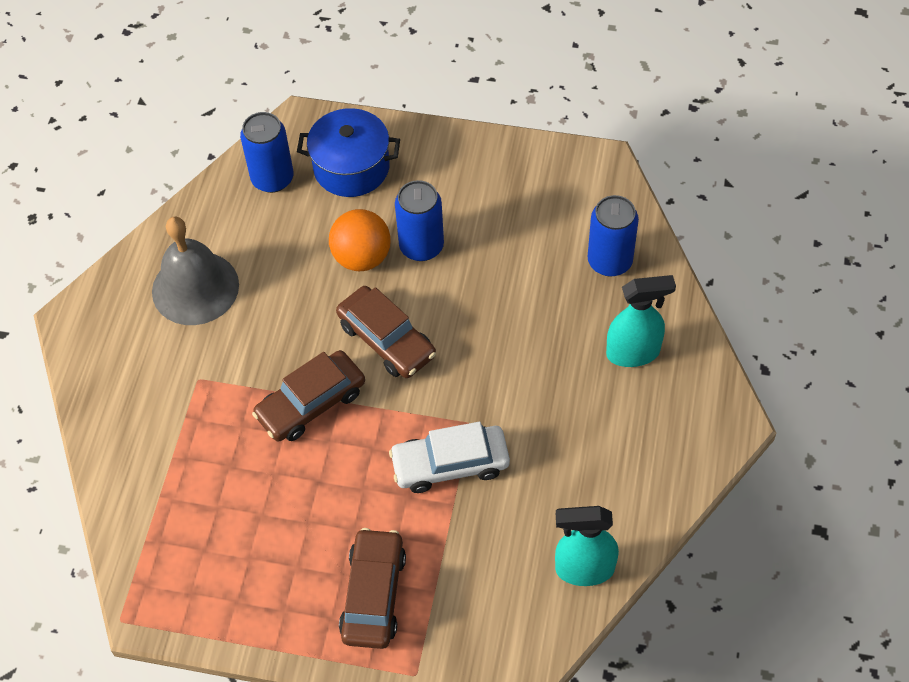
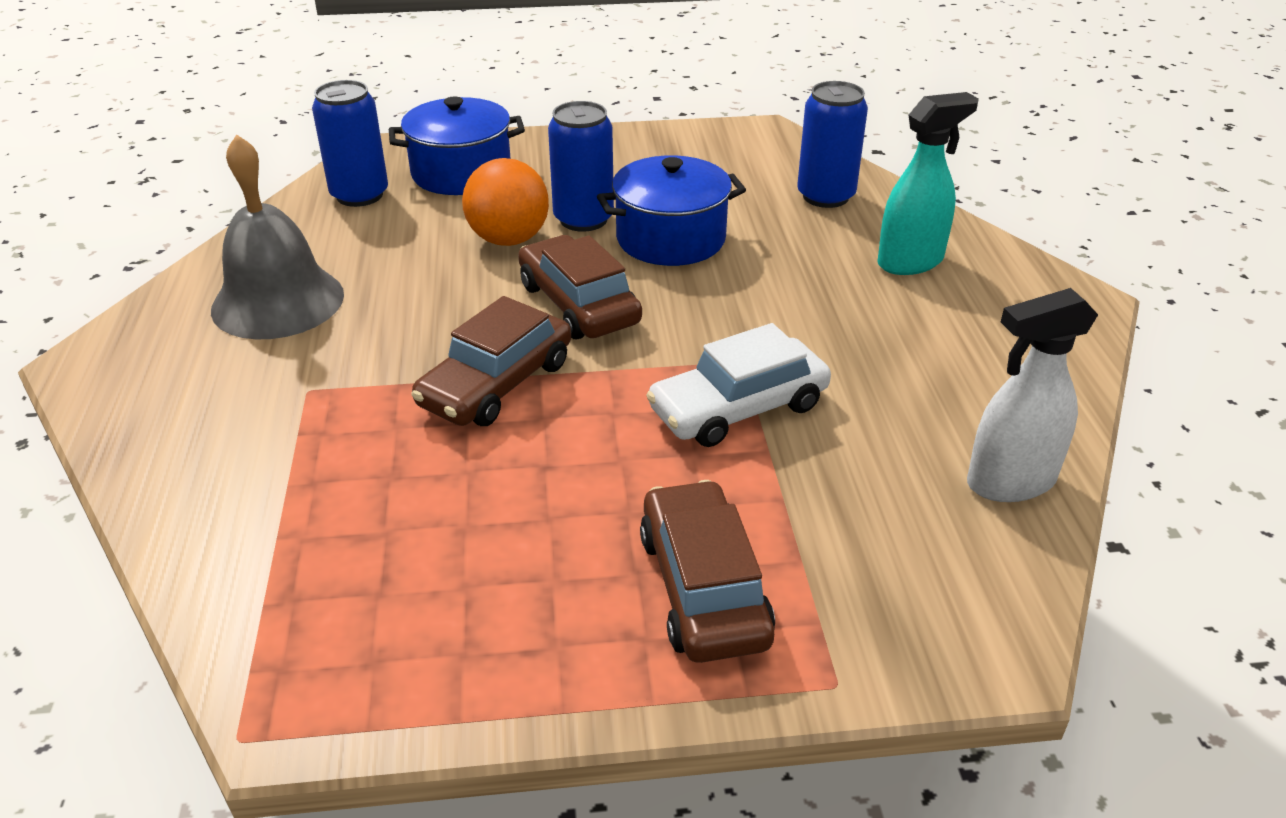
camera: 20 degrees left, 20 degrees down
(386, 340) = (578, 304): brown car -> brown car turned 150 degrees counterclockwise
(474, 284) = (671, 239): none -> blue pot
(584, 569) = (1010, 482): turquoise spray bottle -> white spray bottle

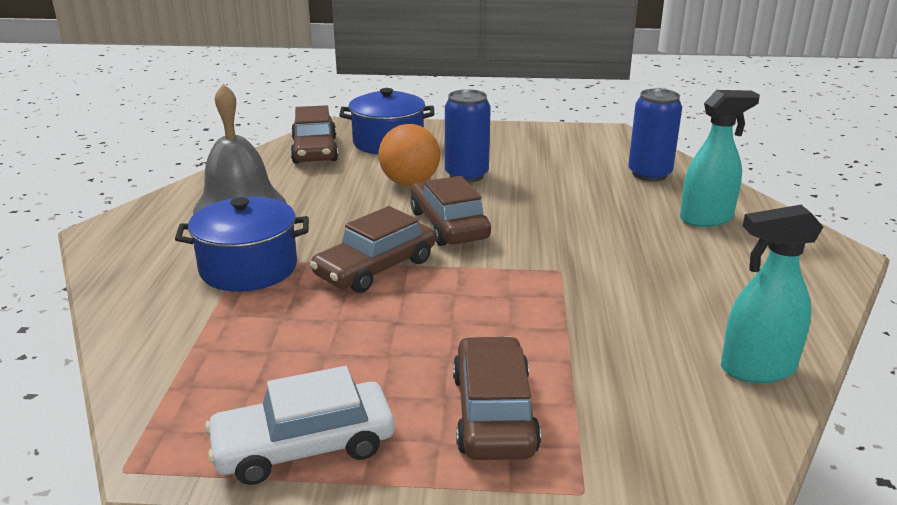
camera: 10 degrees right, 10 degrees down
(359, 195) = (314, 150): blue can -> brown car
(671, 239) = (527, 191): blue pot -> blue pot (248, 268)
(738, 408) = (550, 299): white car -> white car (304, 446)
(1010, 482) = (757, 369): white spray bottle -> turquoise spray bottle

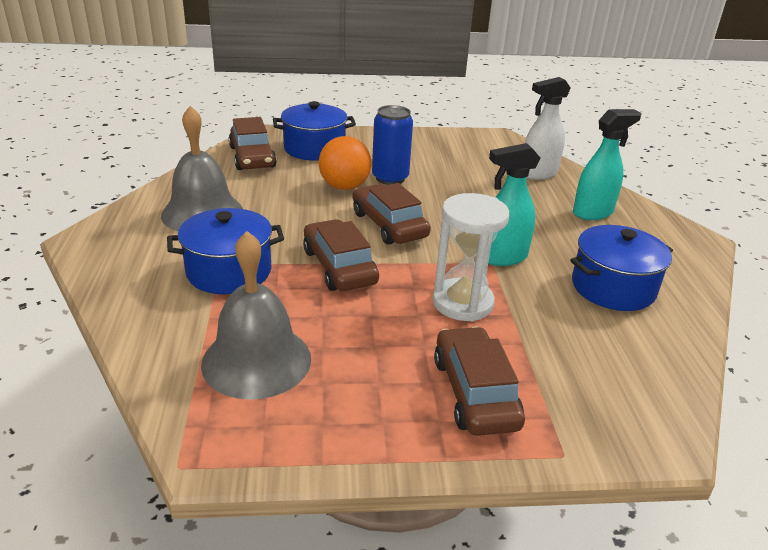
camera: 10 degrees left, 5 degrees up
(247, 363) = (256, 360): none -> grey bell
(304, 446) = (328, 433): white car -> none
(375, 268) = (339, 267): brown car -> brown car turned 120 degrees clockwise
(510, 313) = (462, 303): none -> white hourglass
(649, 174) = (538, 174): blue can -> white spray bottle
(706, 304) = (613, 287): none -> blue pot
(757, 369) = (665, 341): turquoise spray bottle -> turquoise spray bottle (502, 257)

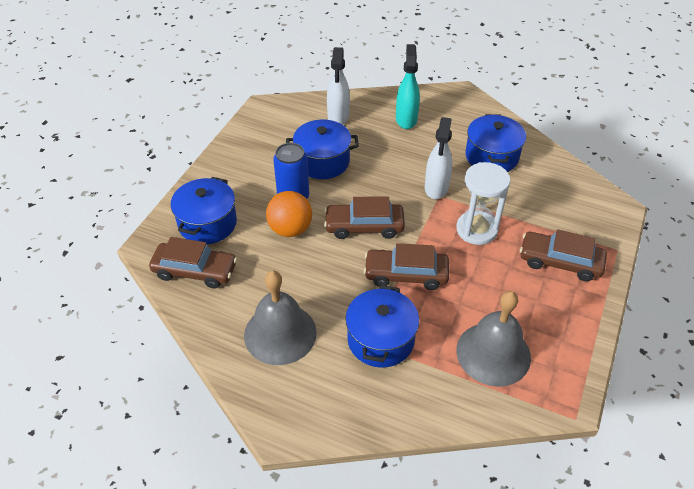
camera: 60 degrees left, 15 degrees up
(459, 181) = (322, 161): none -> blue pot
(502, 257) = (436, 188): turquoise spray bottle -> white spray bottle

